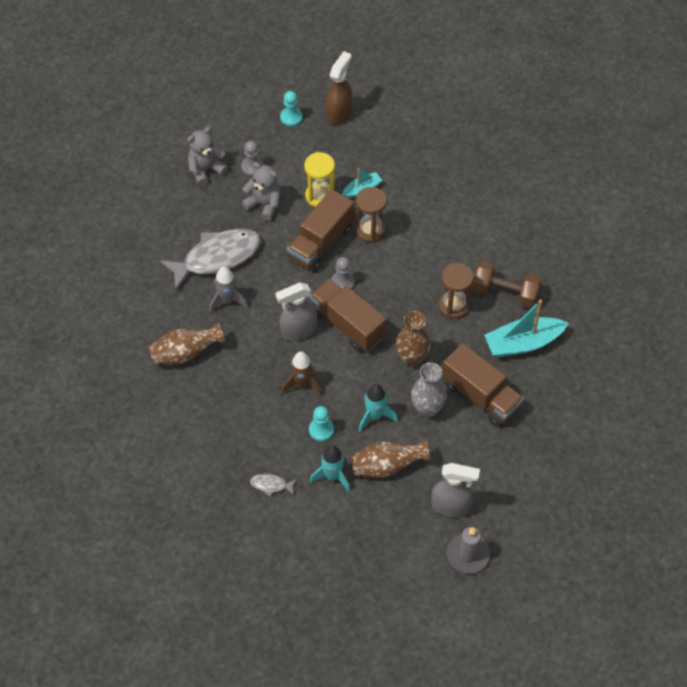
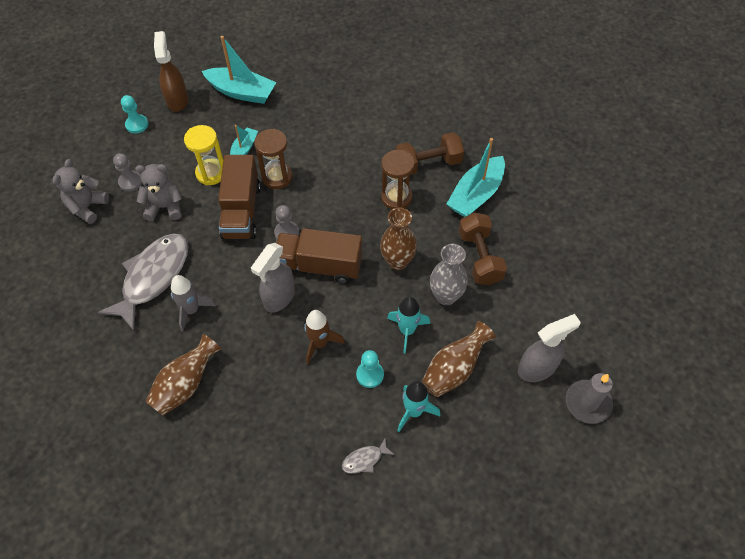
camera: 35 degrees left, 0 degrees up
(398, 135) = (242, 92): none -> turquoise boat
(480, 396) = (480, 258): brown truck -> brown dumbbell

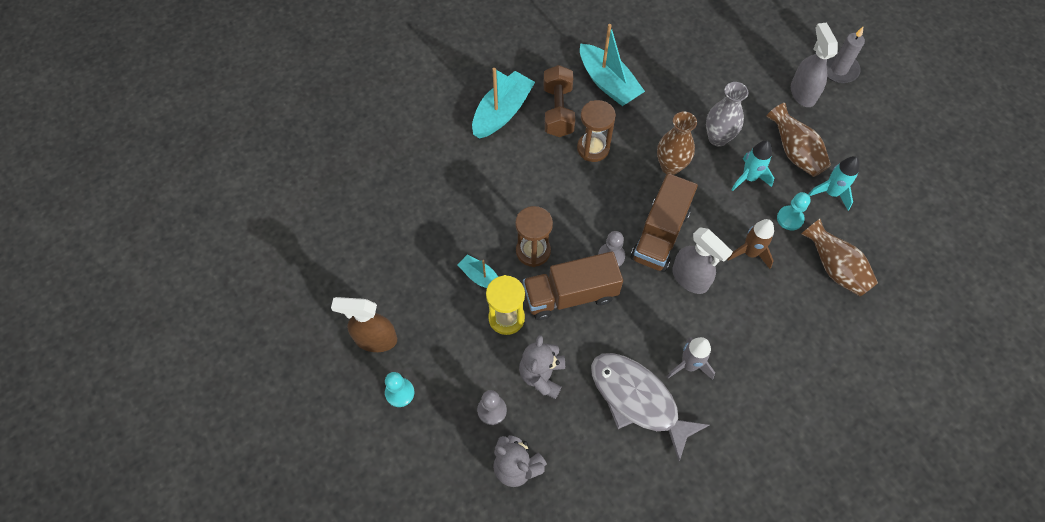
camera: 75 degrees left, 5 degrees up
(186, 384) = (776, 383): brown vase -> brown vase (834, 268)
(241, 211) = (570, 295): brown truck -> brown truck turned 150 degrees clockwise
(242, 92) = (390, 265): turquoise boat -> turquoise boat (502, 112)
(364, 459) = (872, 242): grey fish -> none
(480, 258) = (681, 101): brown dumbbell -> none

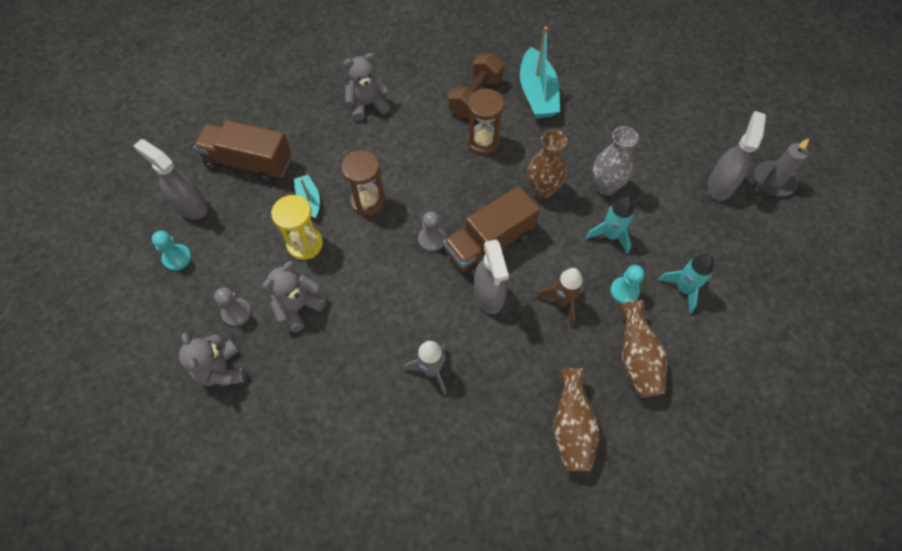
camera: 30 degrees right, 0 degrees up
(375, 339) = (191, 206): brown spray bottle -> grey spray bottle
(468, 164) = (368, 105): none -> grey teddy bear
(502, 112) = (426, 76): turquoise boat -> none
(570, 295) = (372, 253): brown truck -> brown truck (249, 162)
(638, 400) = (364, 374): grey fish -> none
(794, 152) = (672, 234): brown vase -> brown vase (571, 428)

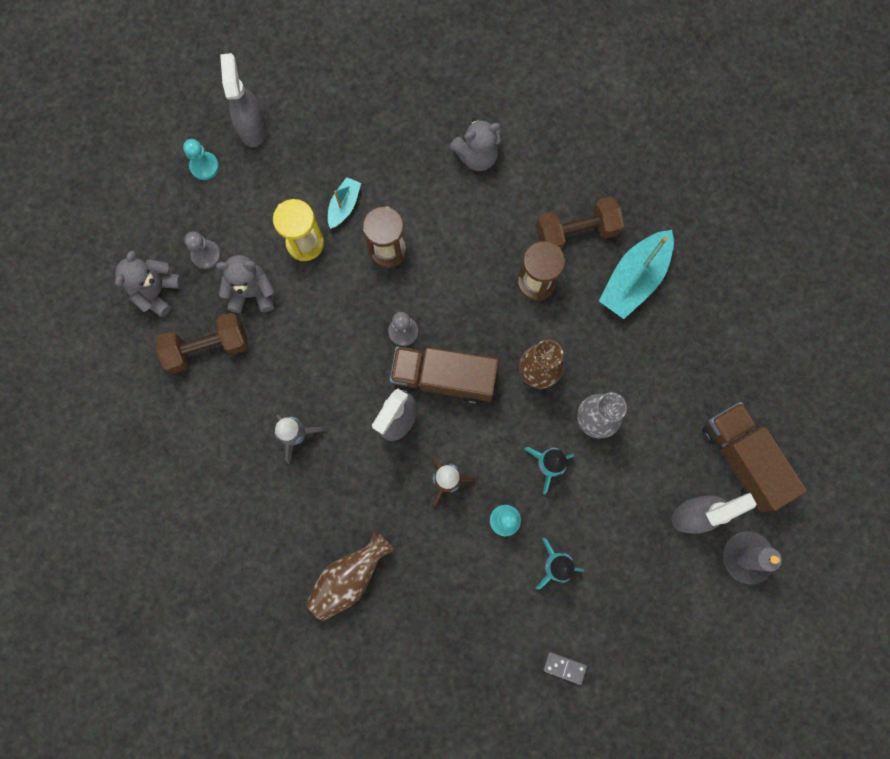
camera: 45 degrees right, 15 degrees up
(249, 162) = (330, 126): brown truck -> brown truck (742, 459)
(302, 372) = (208, 347): none -> brown dumbbell
(368, 105) = (477, 156): grey teddy bear -> grey teddy bear turned 135 degrees clockwise
(636, 359) = (453, 579): brown vase -> none
(763, 343) = (564, 667): none -> grey domino

